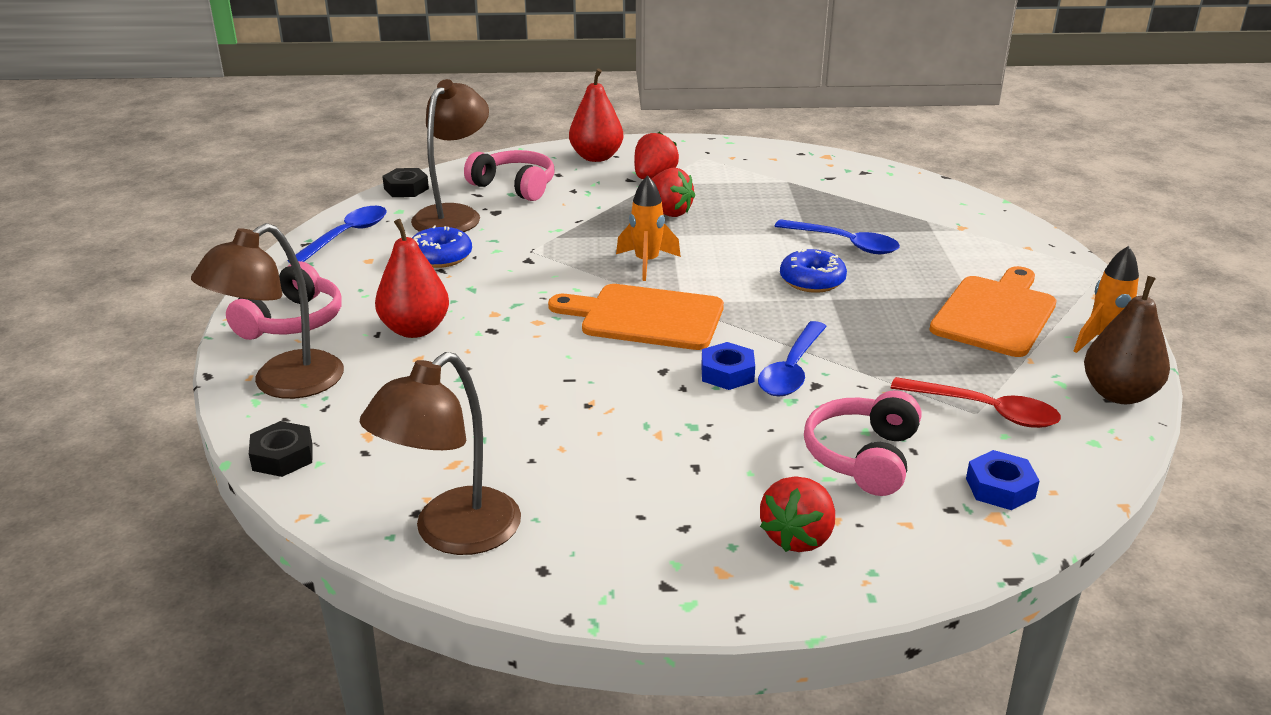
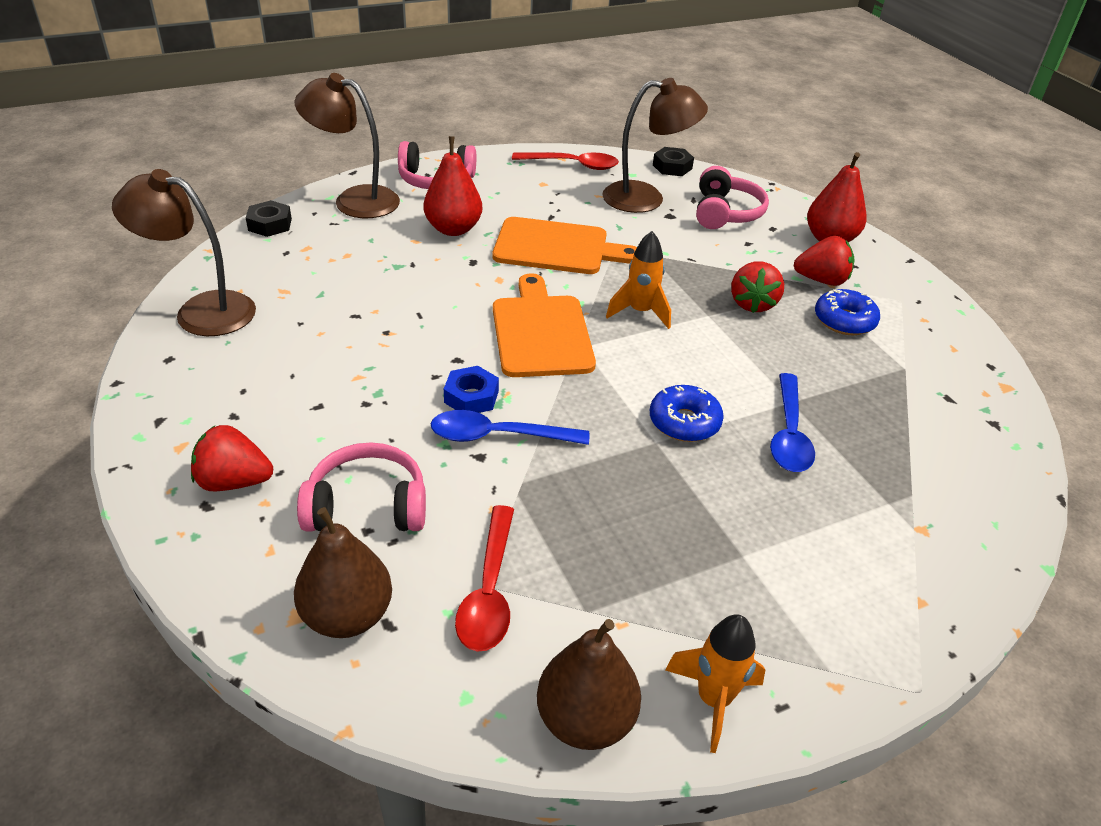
camera: 65 degrees right, 10 degrees up
(346, 236) = (572, 165): blue spoon -> red spoon
(440, 257) = (571, 211): blue donut -> blue donut (844, 321)
(996, 313) = (714, 583): orange cutting board -> orange cutting board (557, 248)
(1000, 488) = (347, 615): blue nut -> brown pear

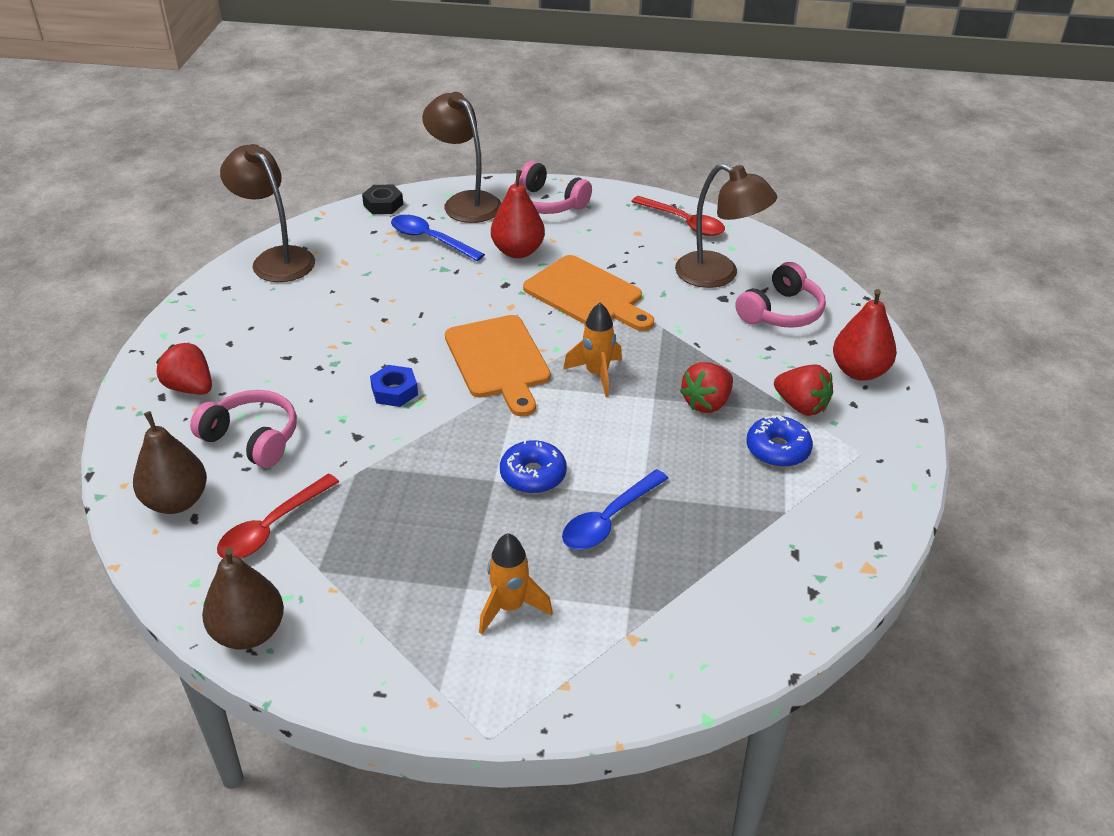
camera: 35 degrees right, 0 degrees up
(498, 436) = (384, 427): blue spoon -> blue spoon (430, 239)
(541, 332) = (498, 361): orange cutting board -> orange cutting board turned 135 degrees clockwise
(672, 167) = (780, 252): black nut -> none
(713, 700) = (339, 665): orange rocket -> orange rocket (510, 607)

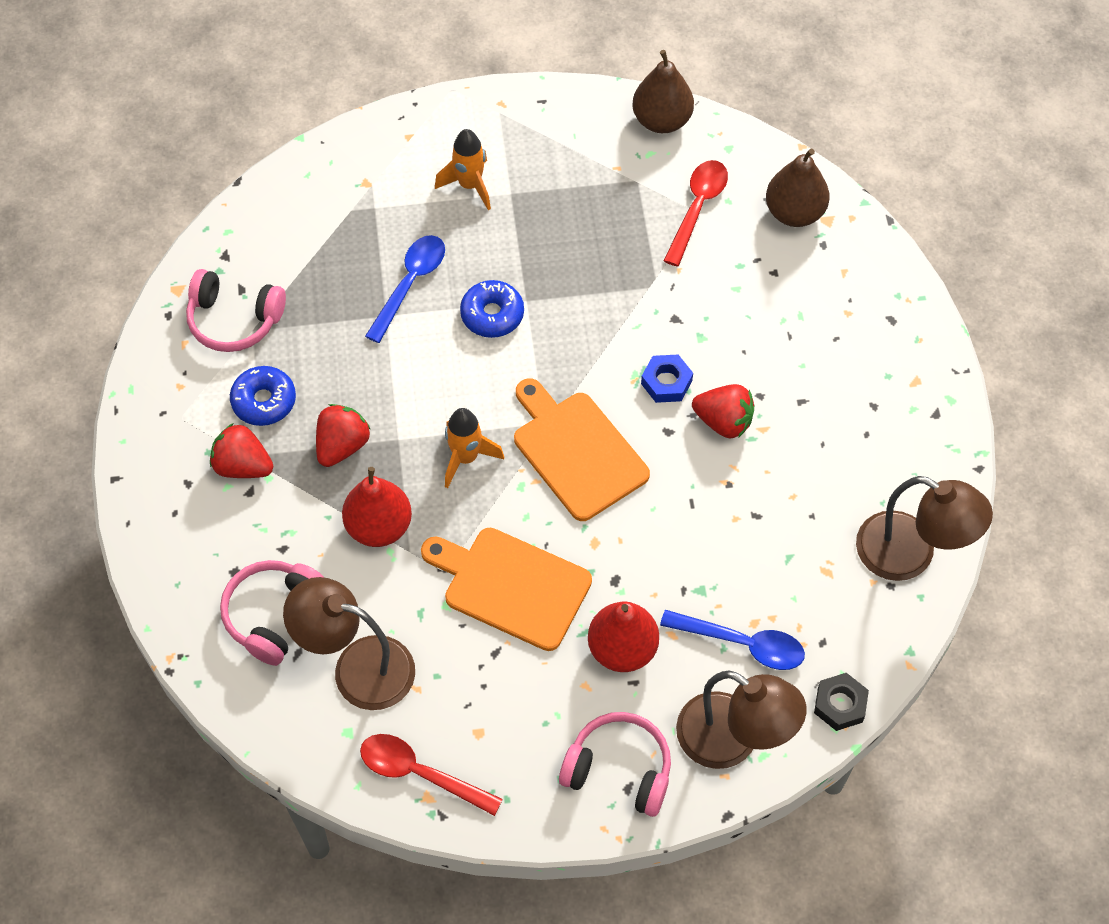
camera: 165 degrees right, 20 degrees up
(190, 388) = (871, 336): red strawberry -> red strawberry (723, 421)
(252, 438) = (771, 292): pink headphones -> pink headphones (234, 320)
(859, 371) = (180, 534): red pear -> red pear (379, 526)

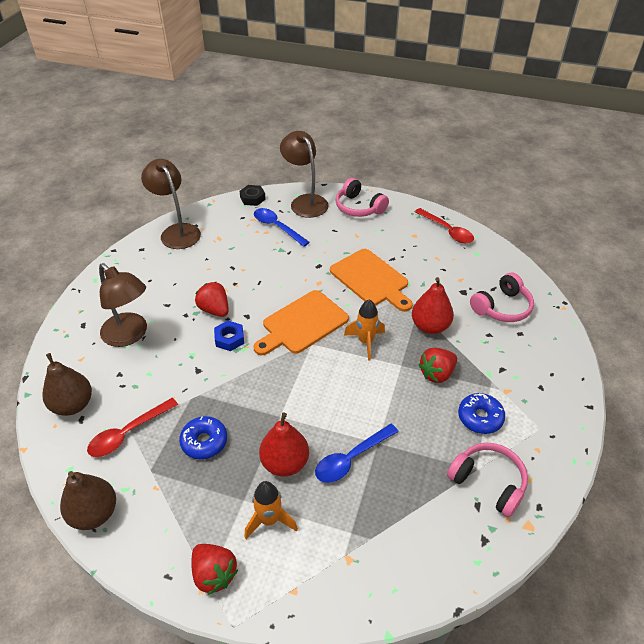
camera: 155 degrees left, 15 degrees down
(243, 466) = (503, 384): red strawberry -> red strawberry (214, 574)
(358, 667) = (463, 273): brown lamp -> brown lamp (130, 335)
(492, 314) = (307, 416): blue donut -> blue donut (204, 442)
(577, 451) = (302, 324): orange cutting board -> orange cutting board turned 60 degrees clockwise
(622, 649) = (332, 241): red pear -> red pear (285, 463)

